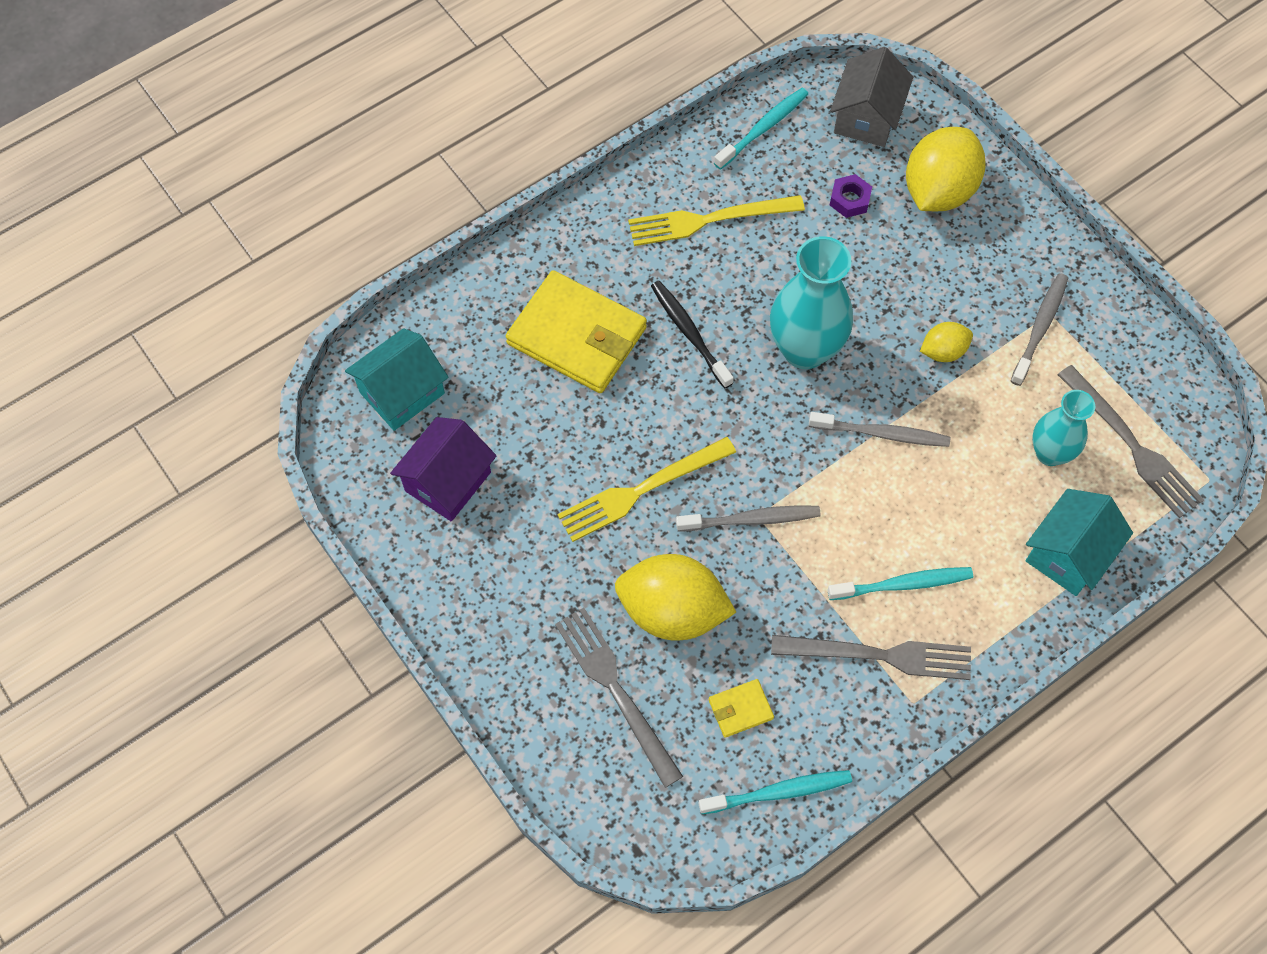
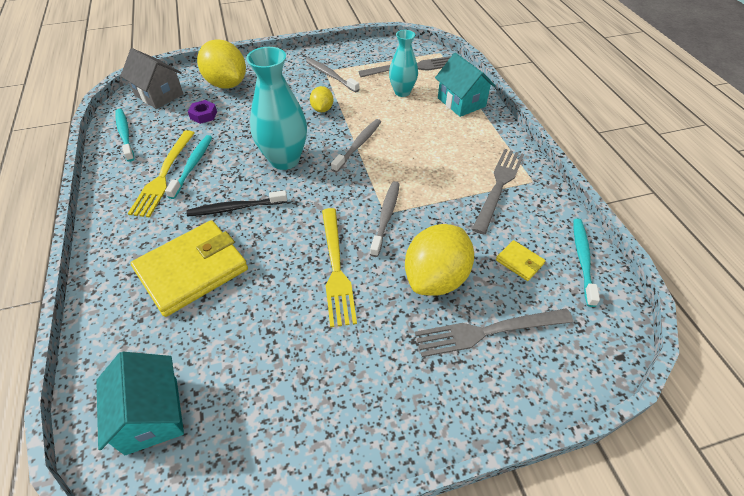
camera: 70 degrees left, 15 degrees down
(448, 481) = (258, 401): purple house -> none
(740, 709) = (519, 262): yellow wallet -> yellow wallet turned 45 degrees counterclockwise
(902, 584) = (456, 164): turquoise toothbrush -> turquoise toothbrush (192, 166)

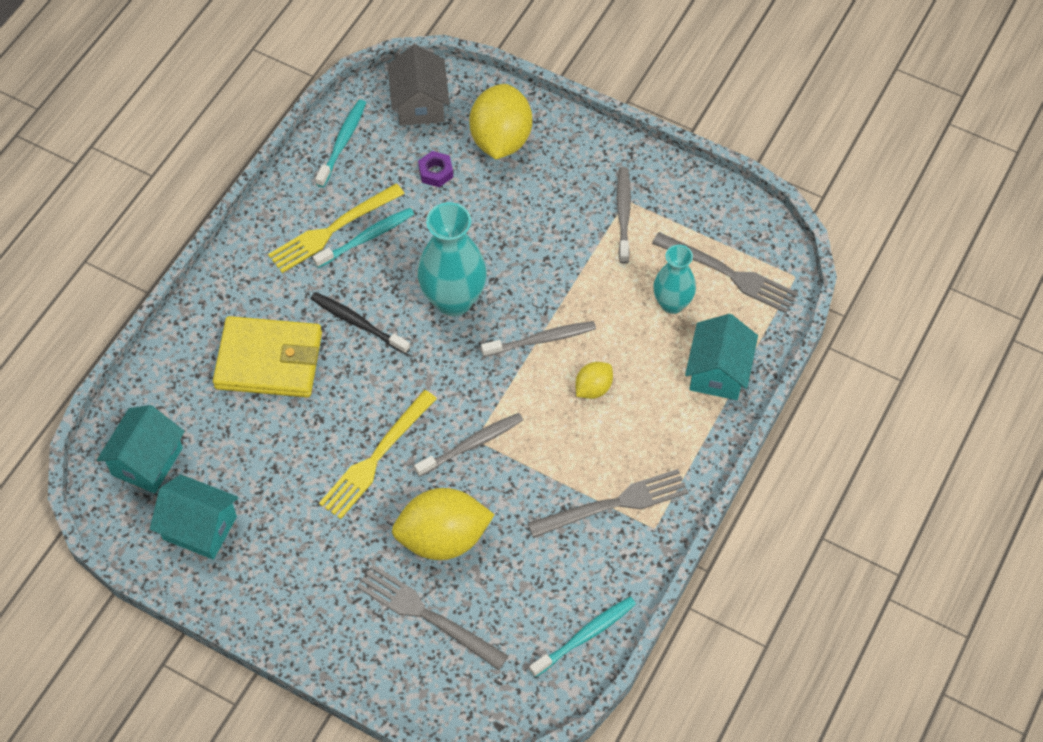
camera: 45 degrees right, 10 degrees up
(253, 425) = (200, 528): none -> turquoise house
(322, 109) = (559, 260): yellow lemon -> yellow lemon (593, 388)
(519, 262) = (528, 588): yellow wallet -> none

